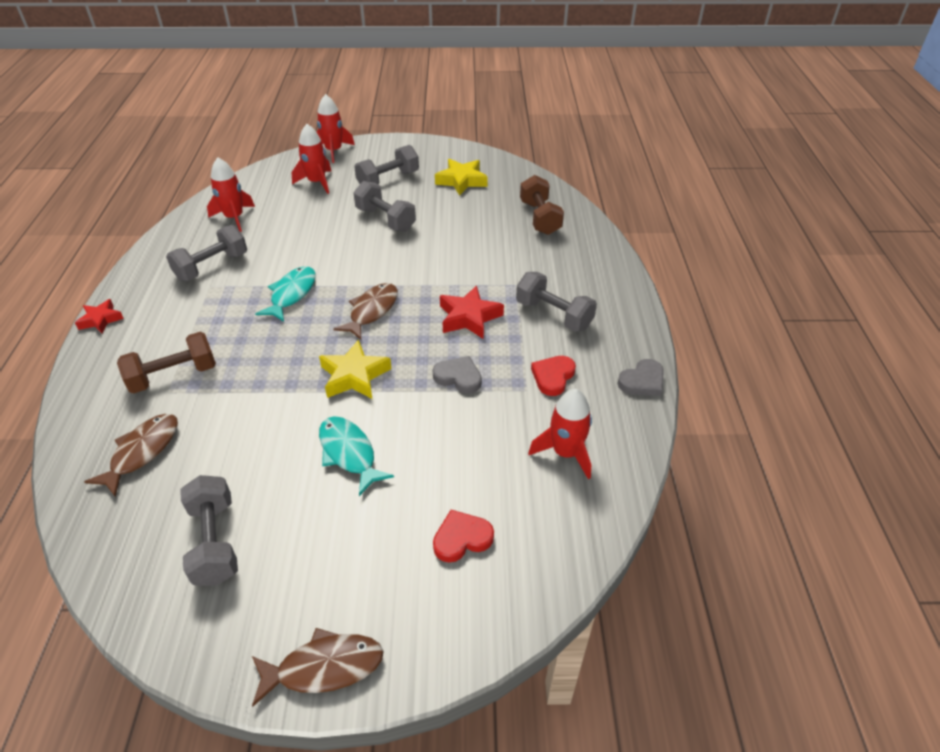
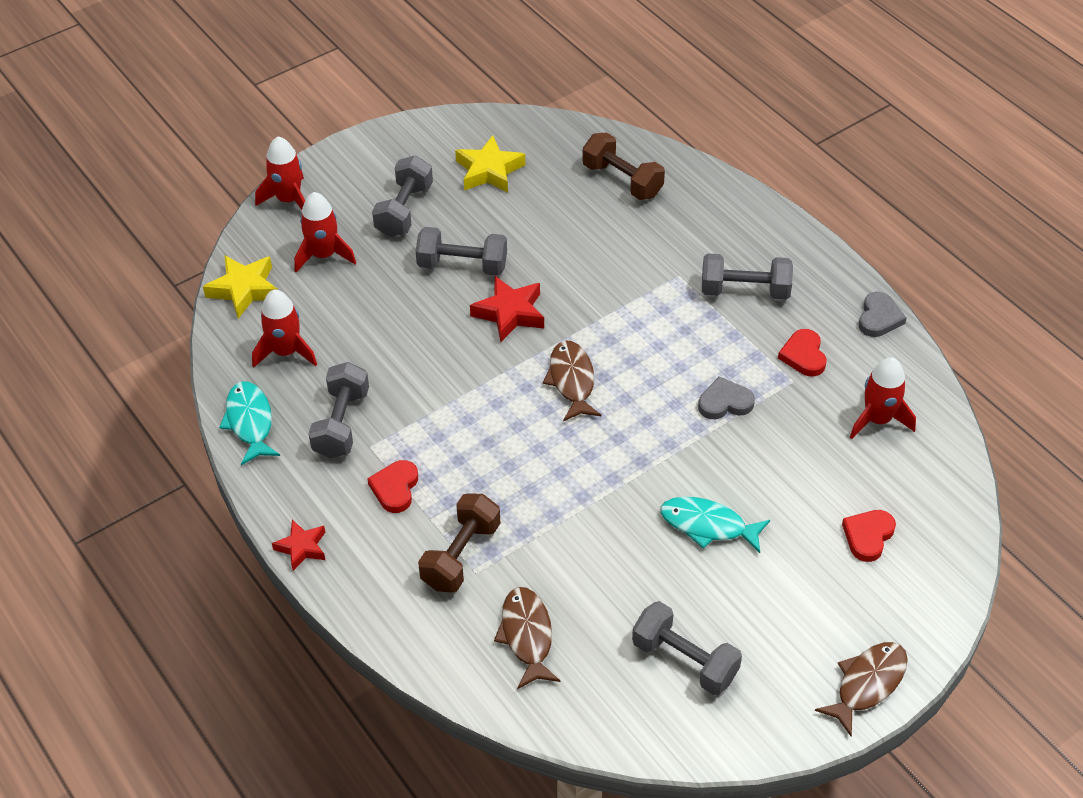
camera: 35 degrees left, 5 degrees up
(191, 316) = (395, 488): none -> red heart
(292, 294) = (469, 407): turquoise fish -> turquoise fish (250, 422)
(354, 376) = (632, 455): yellow star -> yellow star (244, 289)
(469, 317) = (671, 336): red star -> red star (510, 313)

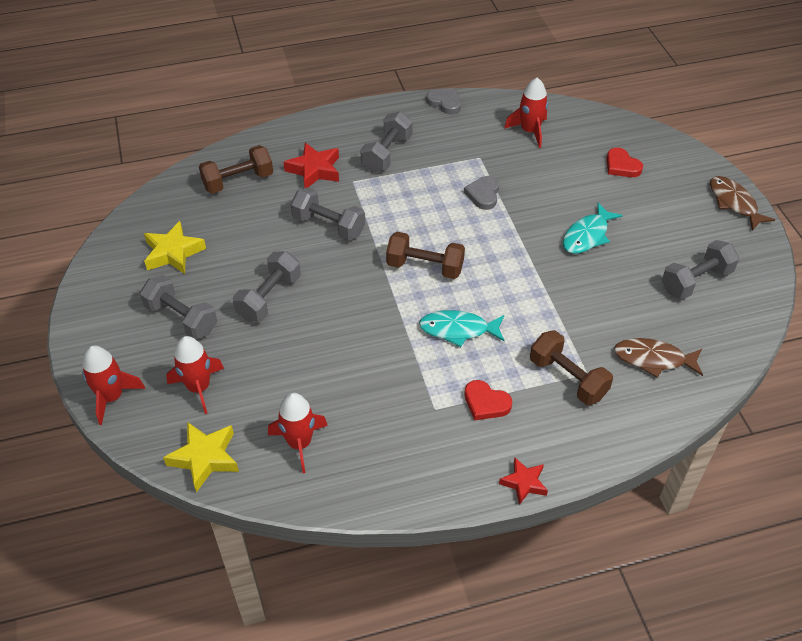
camera: 70 degrees left, 0 degrees up
(250, 422) = (369, 490): turquoise fish -> turquoise fish (458, 330)
(341, 423) = (401, 422): grey dumbbell -> grey dumbbell (329, 225)
(510, 313) = (337, 283): red star -> red star (314, 170)
(572, 380) = (425, 267): brown fish -> brown dumbbell
(803, 355) = (460, 145): red heart -> none

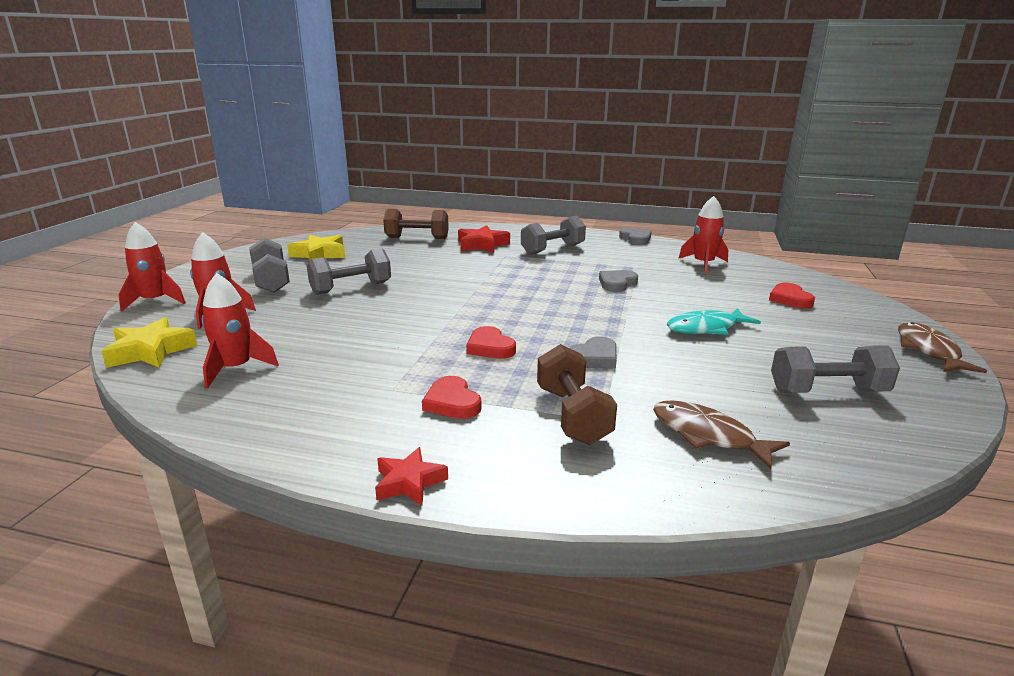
camera: 30 degrees right, 25 degrees down
(329, 225) = (454, 268): grey dumbbell -> none
(425, 267) = (508, 306): brown dumbbell -> none
(458, 330) = (490, 347): turquoise fish -> red heart
(537, 309) = (594, 358): none -> grey heart

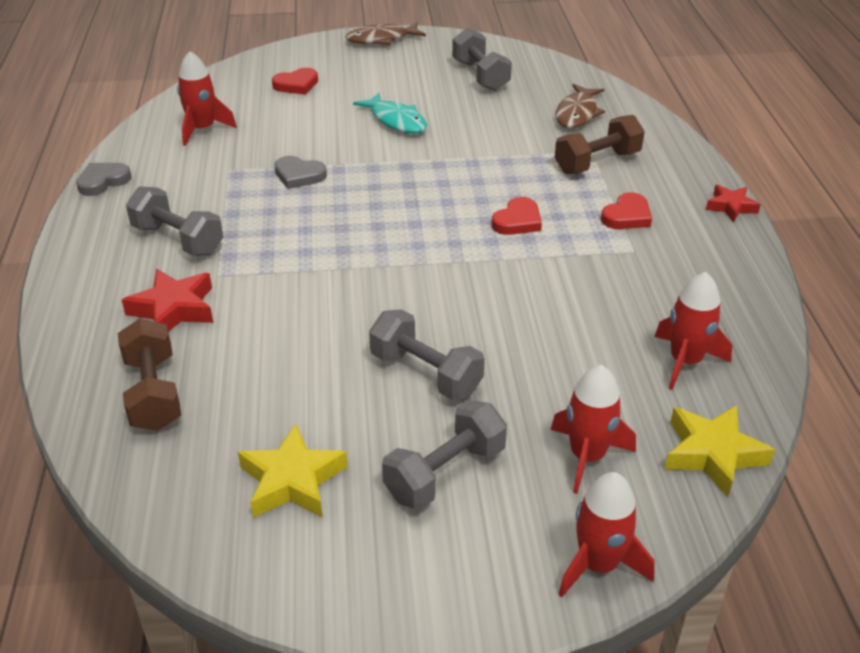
camera: 110 degrees left, 15 degrees up
(594, 358) = (497, 166): grey heart -> none

